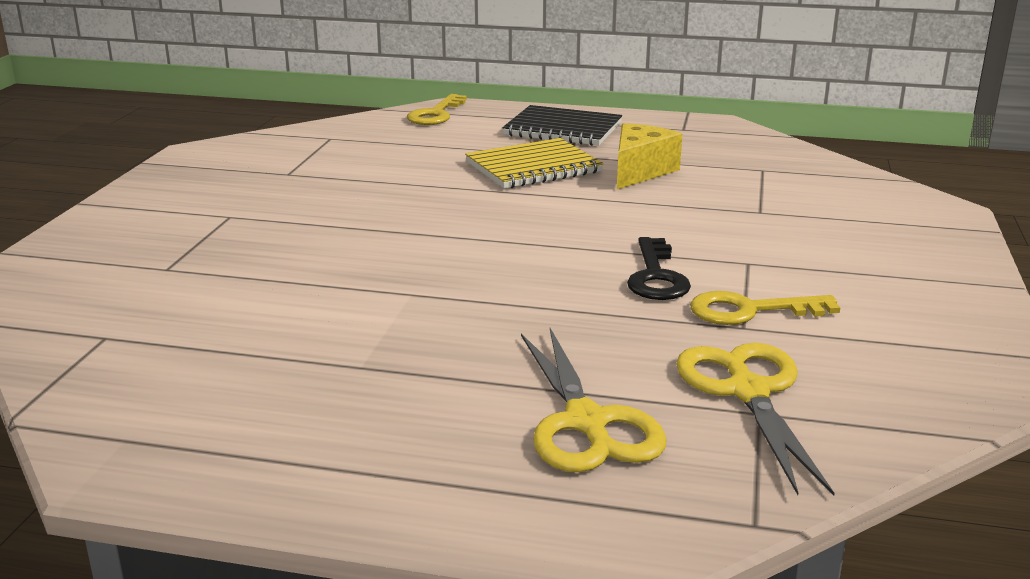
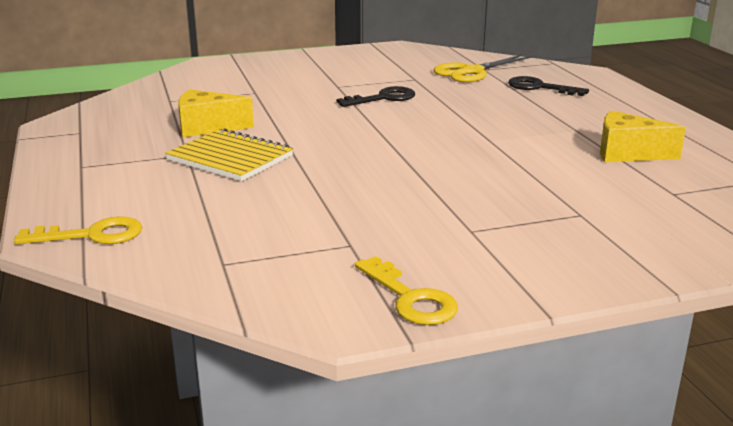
camera: 120 degrees left, 0 degrees up
(233, 364) = (627, 153): none -> yellow cheese
(563, 129) = (111, 169): black notebook -> none
(586, 422) = (539, 87): yellow scissors -> black key
(749, 311) = (396, 79): yellow key -> yellow key (410, 298)

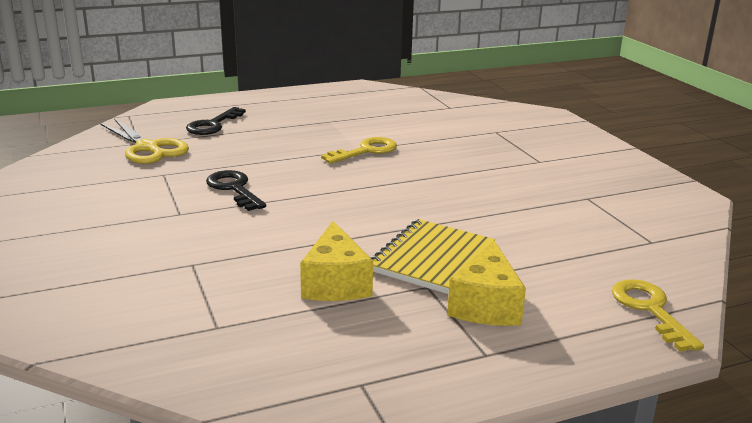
camera: 95 degrees left, 0 degrees up
(410, 298) = (647, 179): yellow key -> yellow key (366, 151)
(627, 153) = (381, 111): yellow cheese -> yellow cheese (486, 305)

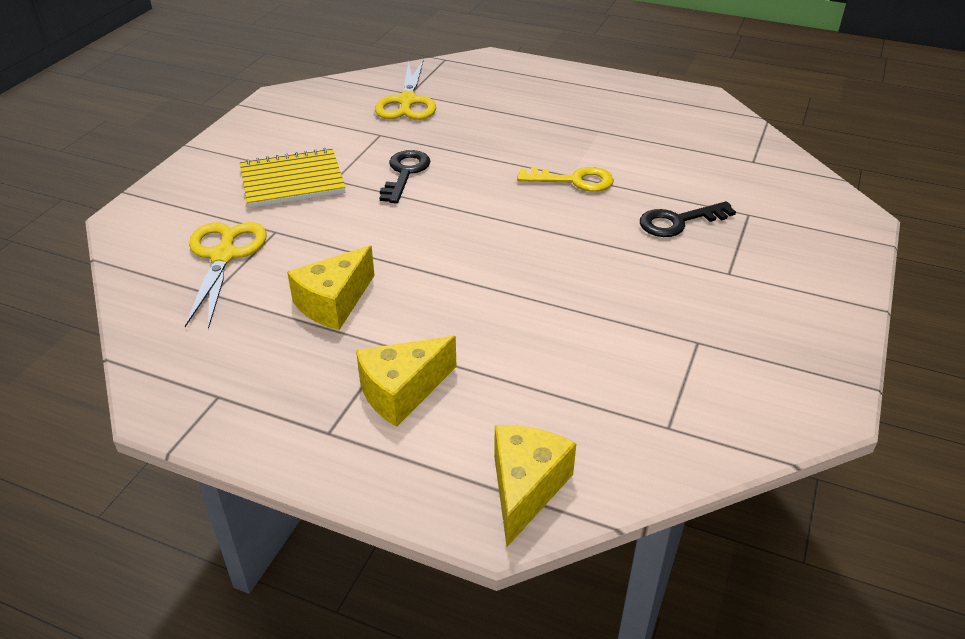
camera: 45 degrees right, 15 degrees up
(176, 299) = (224, 256): none -> yellow scissors
(213, 125) = (492, 95): black key -> black key (678, 222)
(432, 259) = (437, 323): yellow notebook -> yellow notebook (292, 181)
(650, 309) = (525, 488): yellow key -> yellow cheese

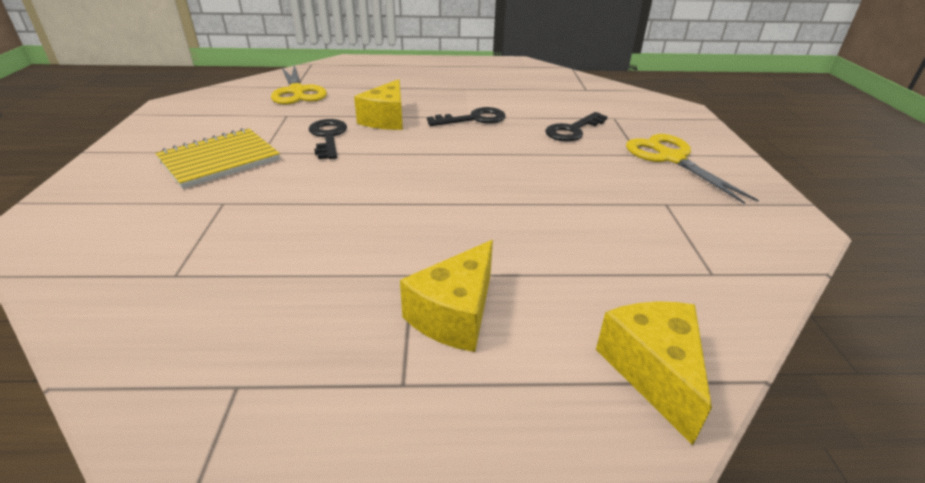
camera: 25 degrees left, 5 degrees down
(224, 256) = (173, 236): yellow scissors -> yellow scissors (671, 158)
(334, 303) = (325, 250): yellow cheese -> yellow cheese (386, 119)
(574, 180) = (474, 119): yellow key -> black key

